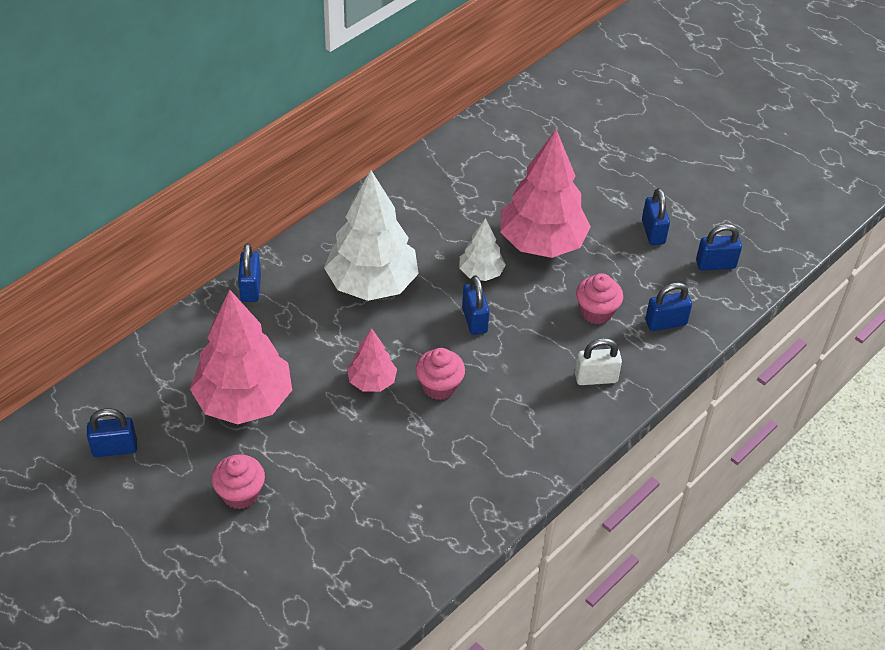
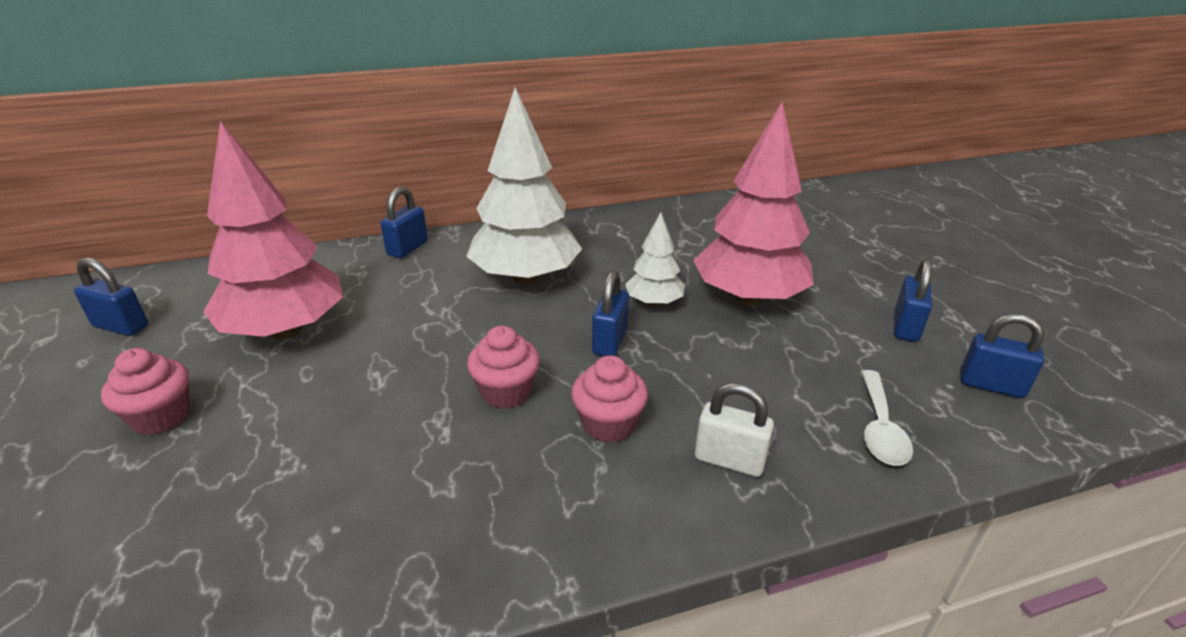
camera: 30 degrees right, 15 degrees down
(372, 381) = (434, 359): pink tree -> none
(596, 312) = (778, 383): pink cupcake -> pink cupcake (608, 424)
(665, 323) = (880, 428): blue padlock -> white spoon

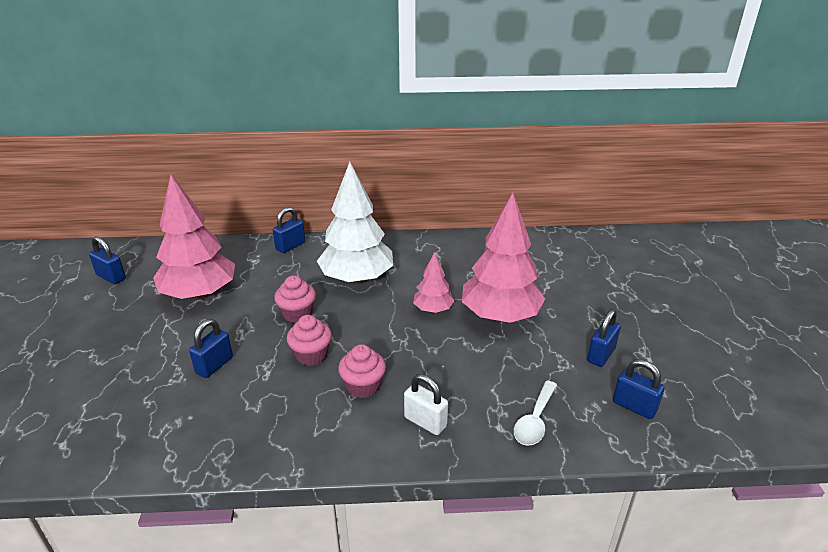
camera: 15 degrees right, 0 degrees up
(161, 417) = (120, 337): pink cupcake -> pink cupcake (297, 314)
(610, 341) = (390, 332): blue padlock -> blue padlock (214, 365)
(654, 303) = (433, 309): white tree -> pink tree

